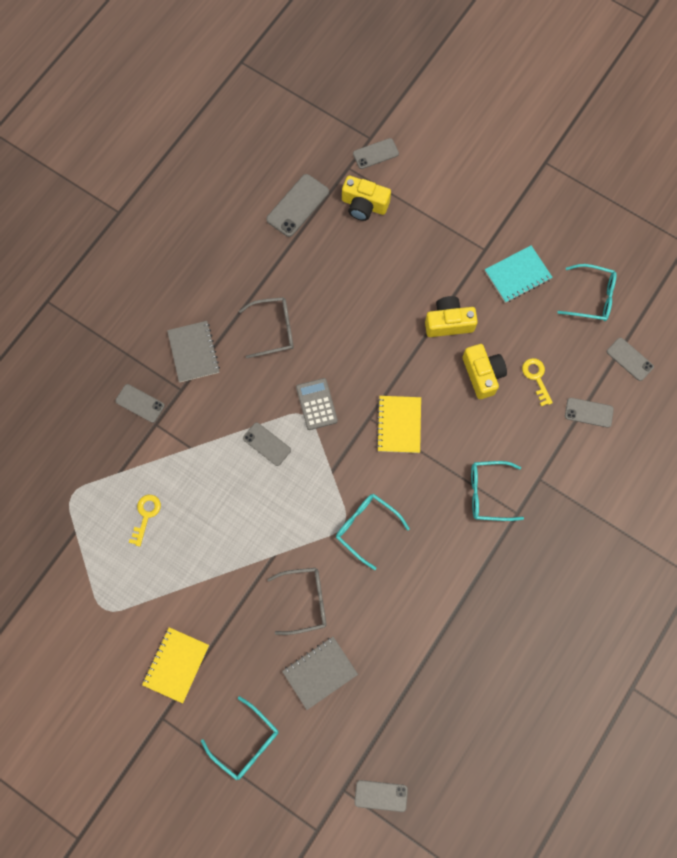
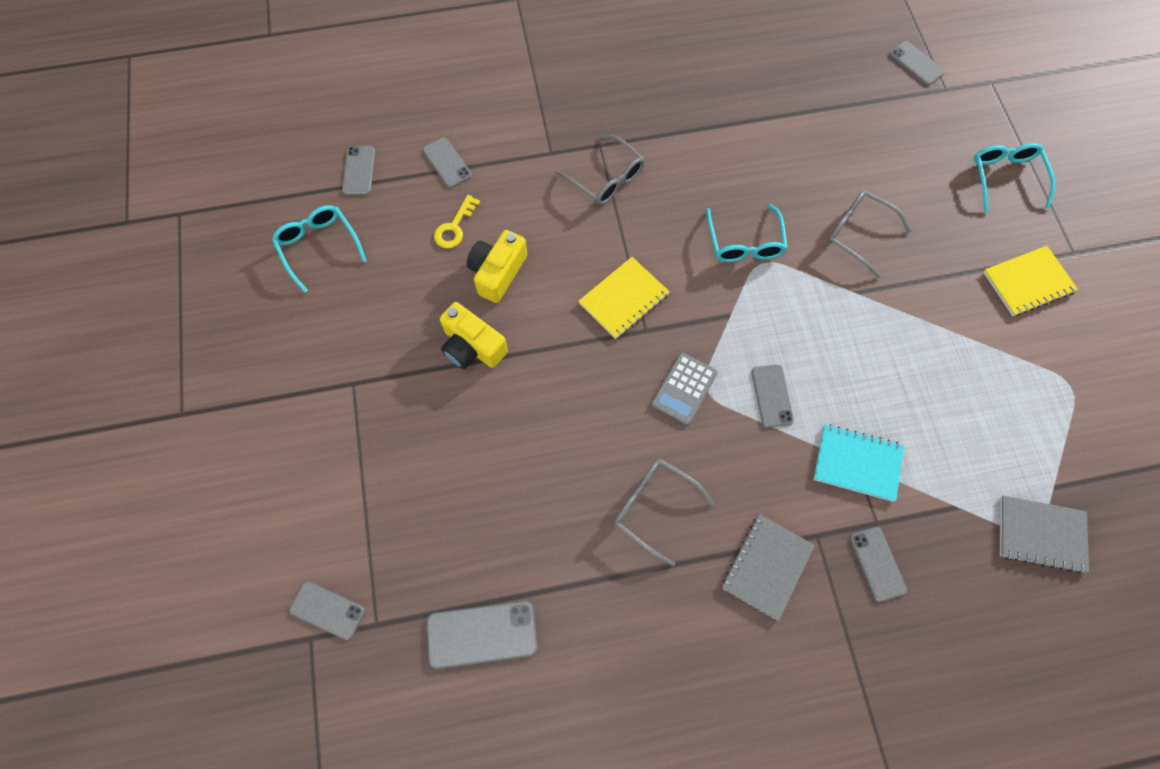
camera: 135 degrees left, 5 degrees down
(146, 515) = (960, 437): yellow key -> none
(320, 672) = (893, 174): grey notebook -> grey notebook (1040, 534)
(364, 205) = (411, 557): yellow camera -> none
(488, 493) = (606, 178): turquoise glasses -> grey glasses
(517, 275) = (355, 329): turquoise notebook -> turquoise notebook (857, 463)

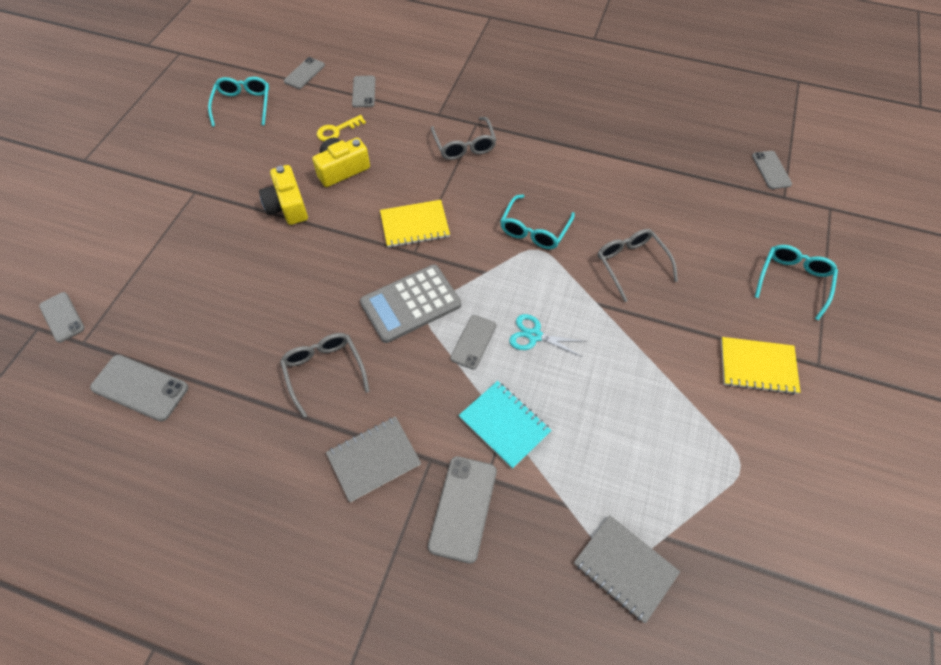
camera: 30 degrees right, 10 degrees down
(684, 389) = (411, 304): grey calculator -> grey calculator, size x1.52
(822, 358) = (534, 336): none -> turquoise scissors
(877, 564) = (463, 508): grey phone -> grey phone, size x1.51

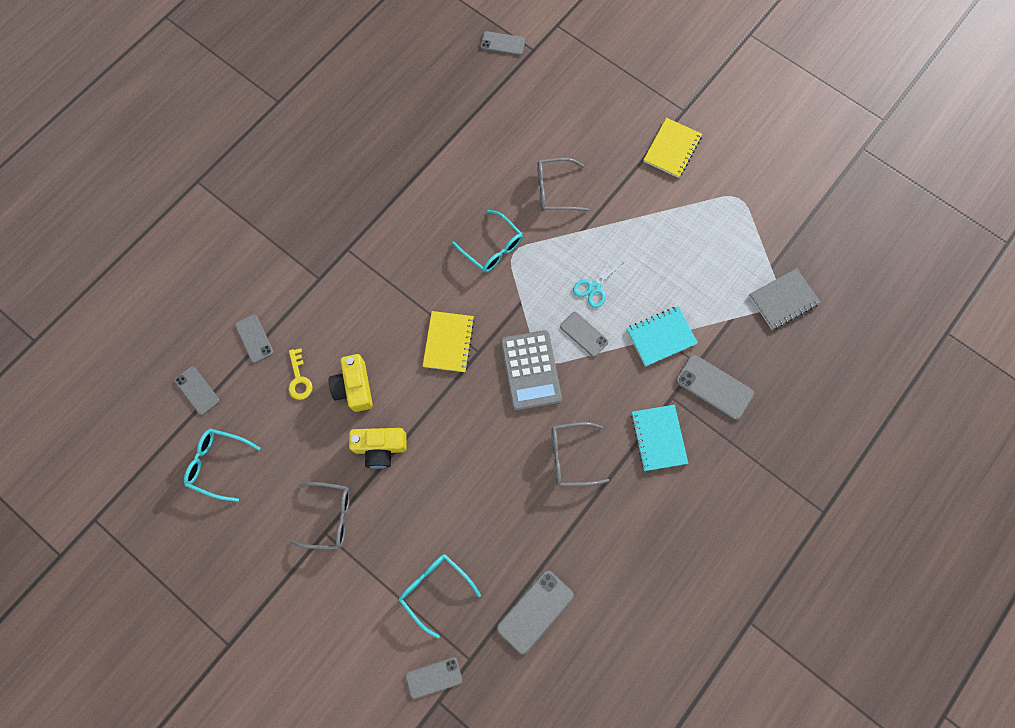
camera: 70 degrees left, 15 degrees up
(363, 92) = (254, 338): grey phone -> grey phone turned 45 degrees clockwise
(373, 459) = (658, 438): grey notebook -> turquoise notebook
(464, 145) = (371, 269): grey glasses -> grey glasses (329, 516)
(793, 281) = (611, 87): turquoise glasses -> turquoise glasses (435, 589)

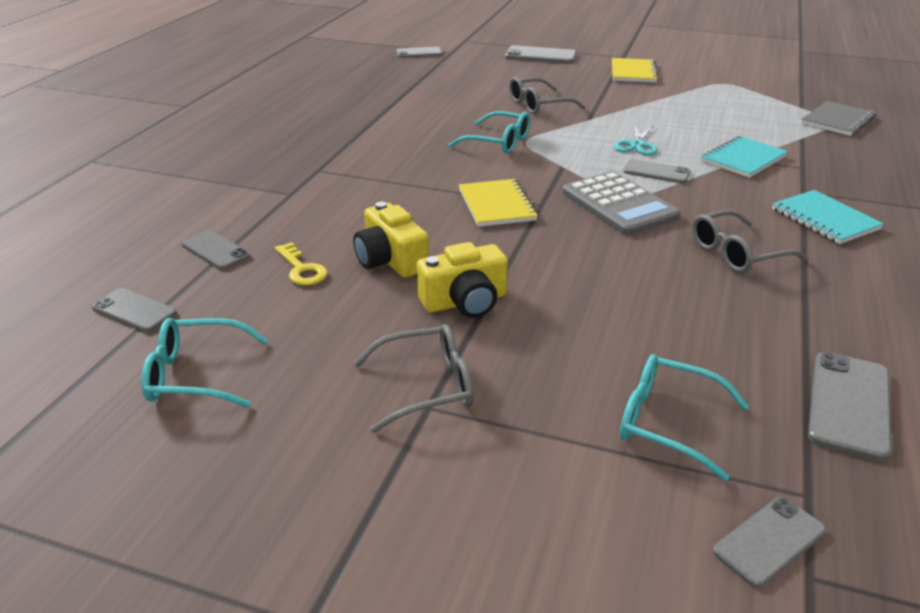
camera: 20 degrees left, 40 degrees down
(714, 387) = (840, 176): grey phone -> grey phone (540, 55)

